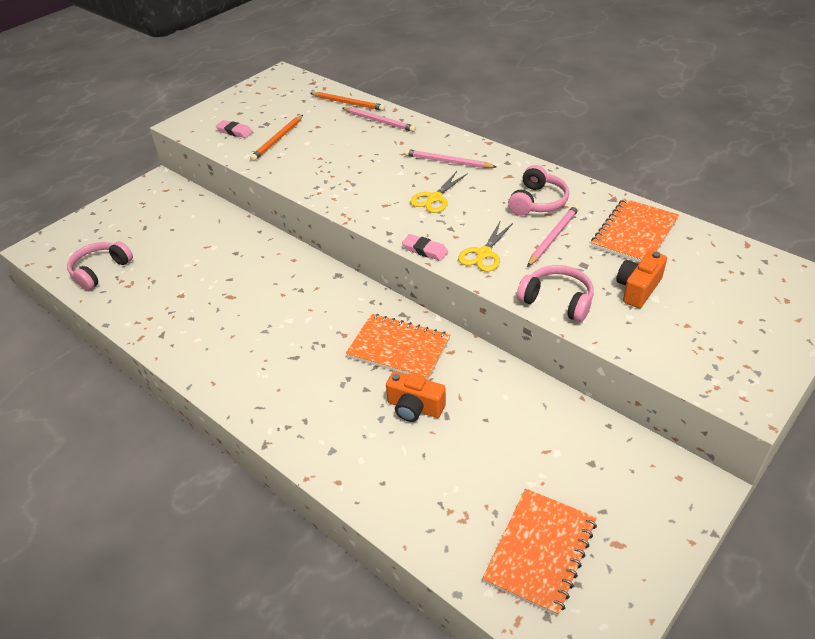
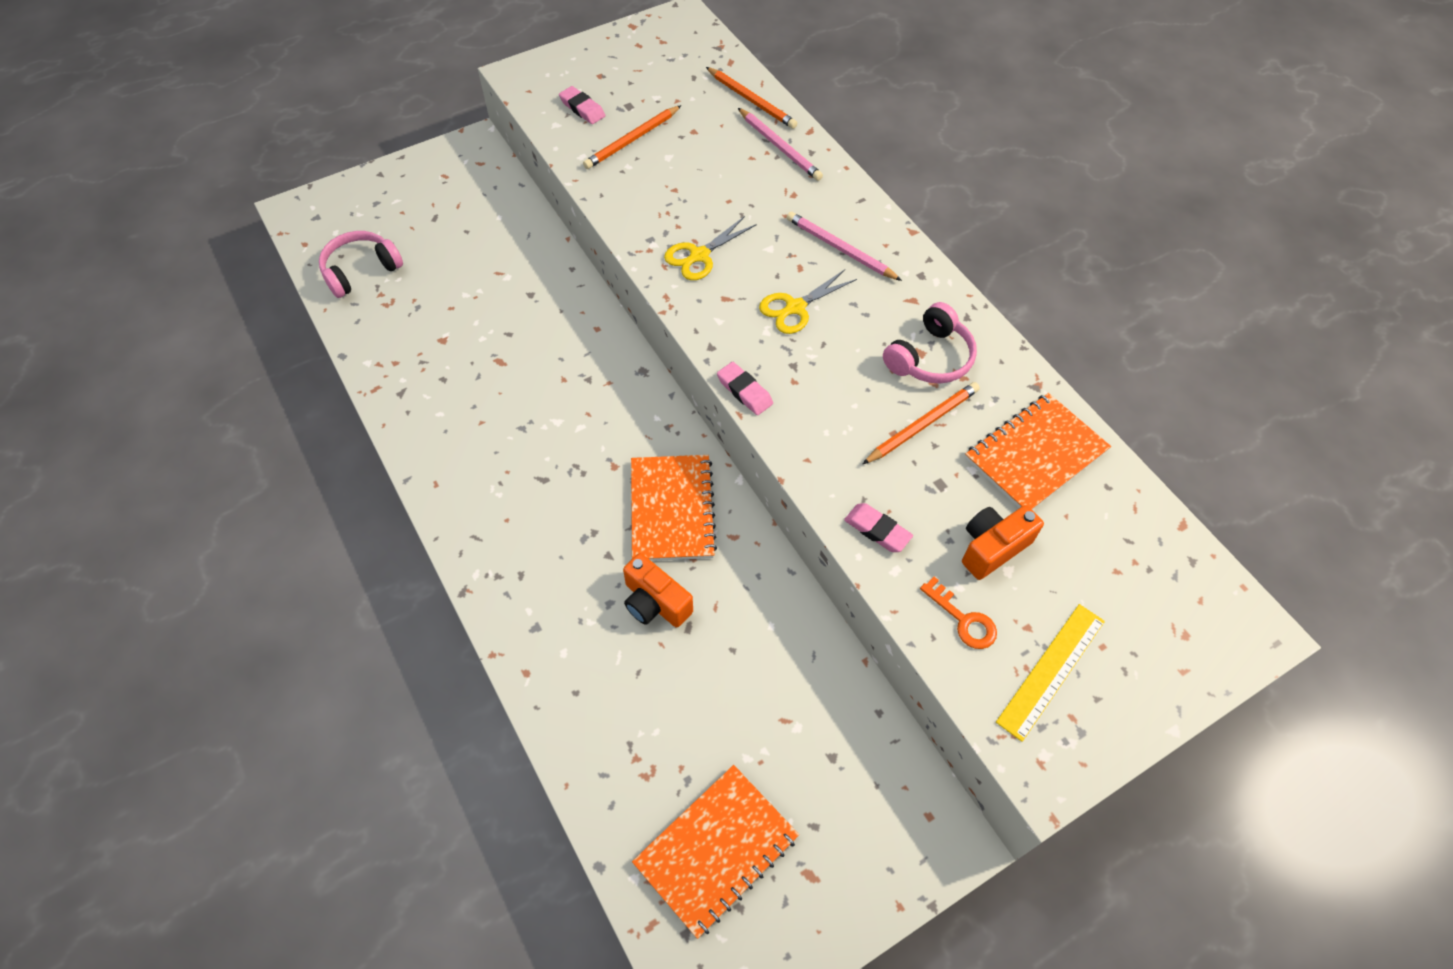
camera: 15 degrees right, 15 degrees up
(399, 348) = (672, 509): orange notebook -> orange notebook turned 45 degrees clockwise
(484, 254) = (818, 422): yellow scissors -> yellow scissors (699, 255)
(553, 237) = (922, 424): pink pencil -> orange pencil
(557, 300) = (877, 530): pink headphones -> pink eraser
(643, 333) = (963, 619): none -> orange key
(717, 344) = (1051, 671): none -> yellow ruler

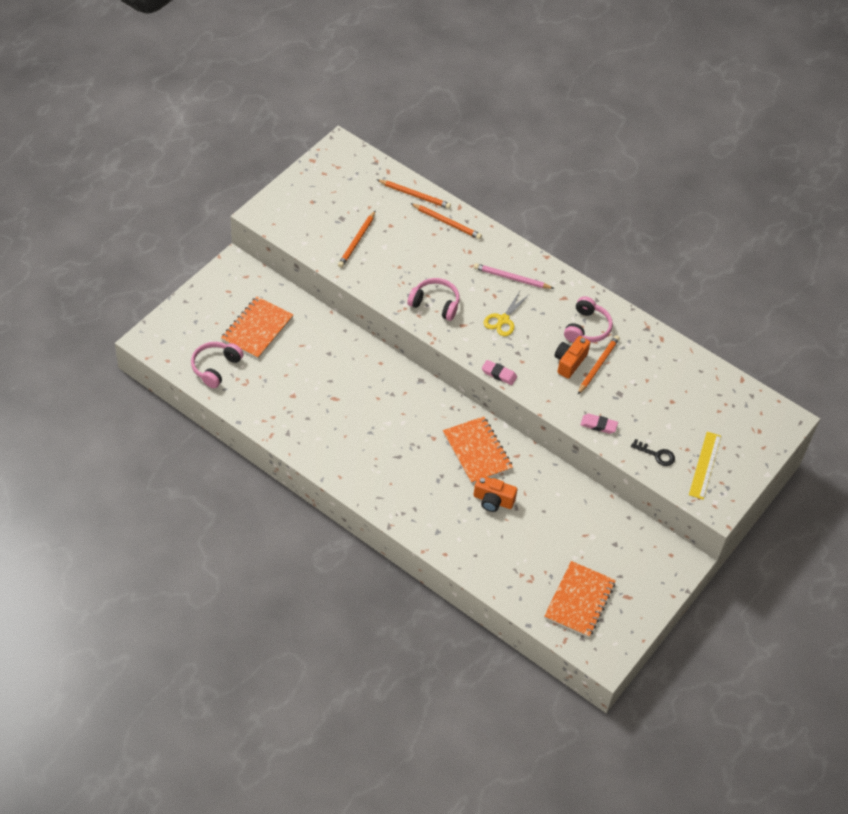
camera: 25 degrees left, 5 degrees down
(582, 108) = (314, 227): pink eraser -> none
(699, 255) = (435, 304): yellow scissors -> pink headphones
(780, 147) = (447, 222): pink pencil -> orange pencil
(963, 619) = (656, 455): orange key -> black key
(992, 548) = (657, 417): orange camera -> orange camera (569, 362)
(1035, 455) = (660, 365): orange notebook -> orange notebook (257, 329)

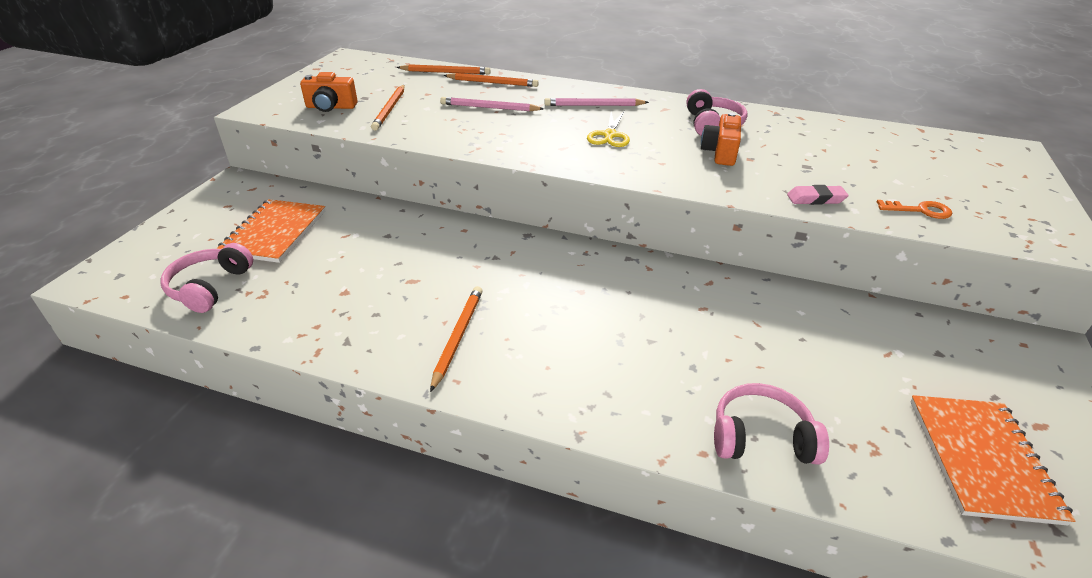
camera: 15 degrees left, 15 degrees down
(431, 259) = (489, 108): none -> pink pencil
(435, 304) = (515, 138): pink headphones -> pink headphones (761, 437)
(477, 451) = (652, 291): orange notebook -> none
(493, 500) = (720, 346): orange camera -> orange camera (331, 107)
(499, 374) = (642, 179): pink eraser -> none
(598, 365) = (756, 149): orange pencil -> orange pencil (457, 337)
(656, 455) = (920, 210): black key -> orange key
(705, 465) = (989, 207): yellow ruler -> none

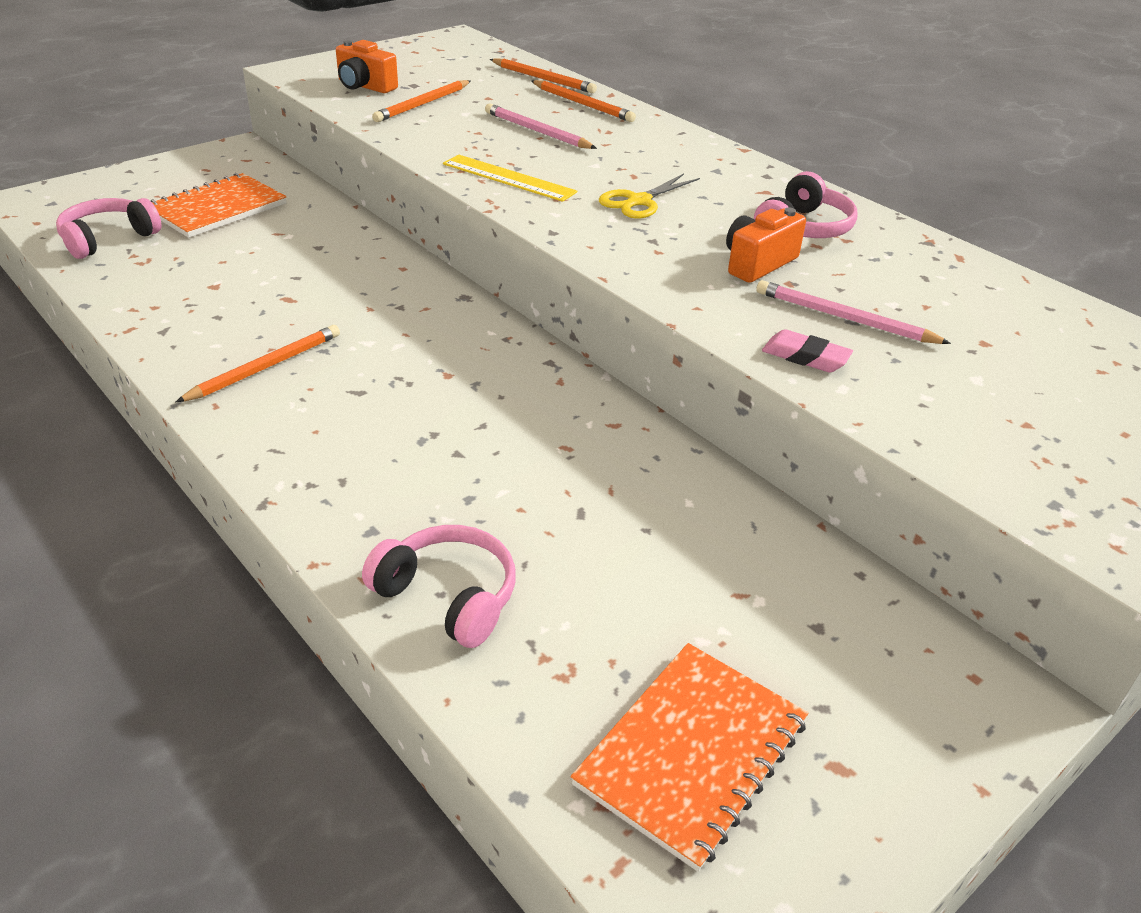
camera: 30 degrees right, 0 degrees up
(515, 144) = (508, 178): none -> yellow ruler
(594, 105) = (672, 162): pink pencil -> pink pencil (844, 318)
(920, 210) = (947, 423): orange key -> none

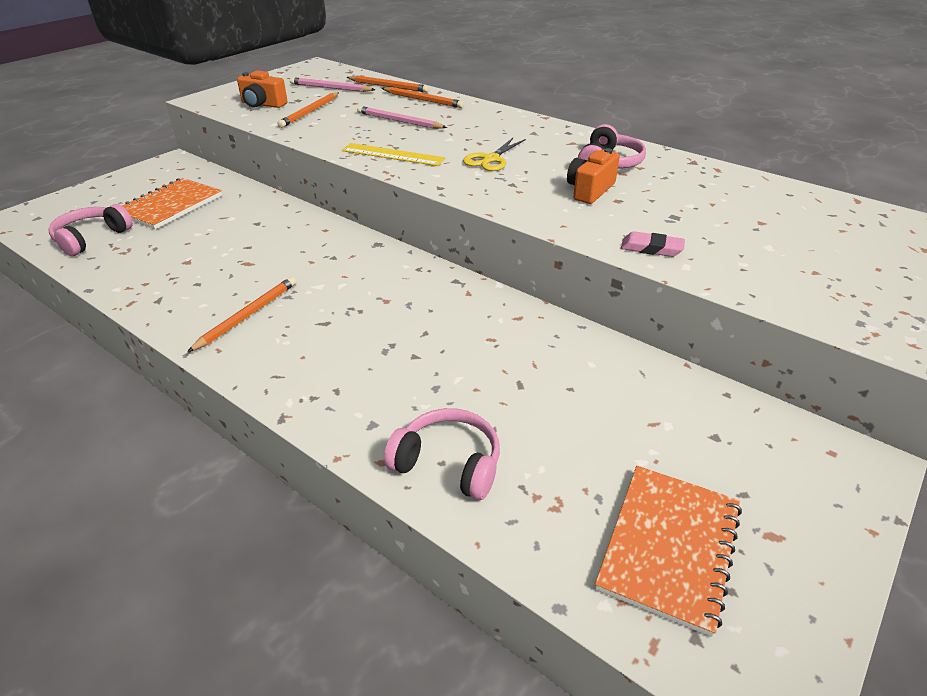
camera: 10 degrees left, 0 degrees up
(844, 318) = (664, 219): pink pencil -> pink pencil (330, 88)

